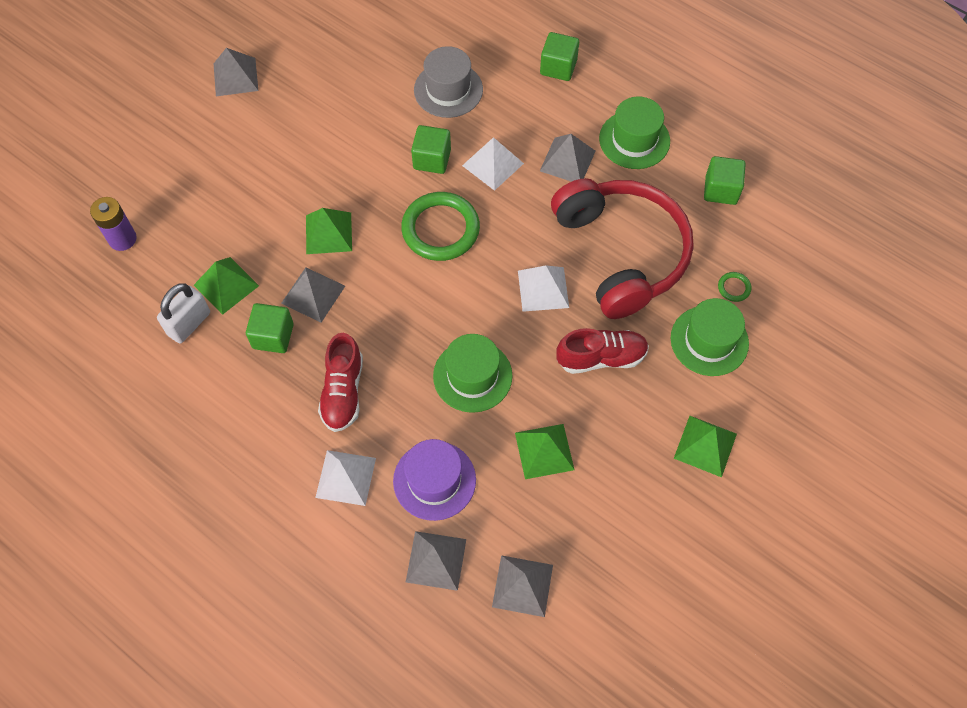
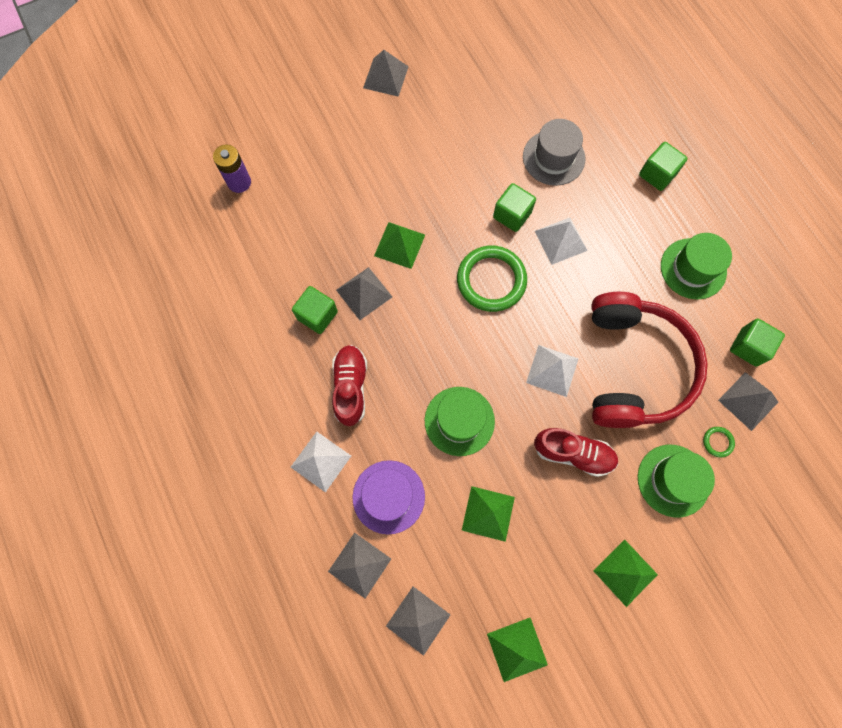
camera: 25 degrees right, 10 degrees up
(189, 323) = (258, 276): white padlock -> none
(226, 285) = (300, 255): green pyramid -> green pyramid (517, 649)
(343, 392) = (350, 387): red shoe -> red shoe turned 150 degrees clockwise
(567, 161) = (626, 264): grey pyramid -> grey pyramid (748, 401)

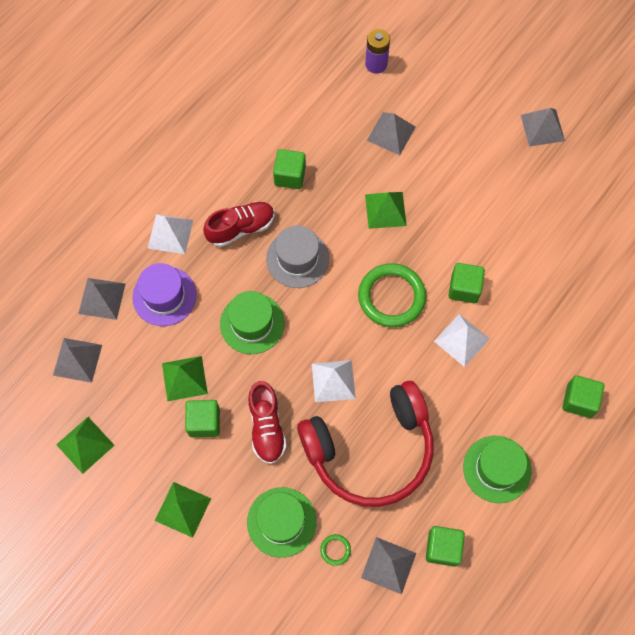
camera: 65 degrees right, 5 degrees down
(364, 293) = (327, 202): grey pyramid -> grey pyramid (391, 133)
(543, 513) = (204, 422): none -> green cube
(553, 158) = (543, 301): grey hat -> grey hat (297, 259)

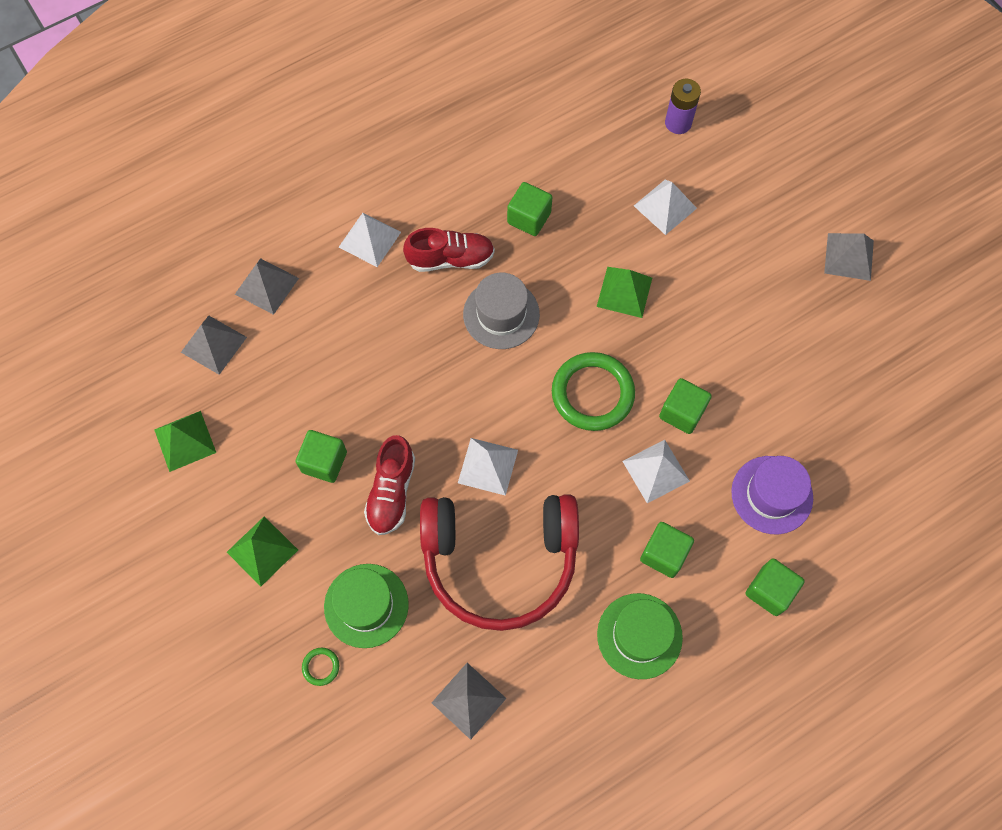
camera: 20 degrees right, 0 degrees up
(164, 296) = (336, 306): purple hat -> purple hat (772, 494)
(184, 378) = (322, 405): green pyramid -> none
(252, 323) = (421, 370): green hat -> none
(335, 550) = (414, 660): green ring -> green ring (321, 667)
(391, 133) = (665, 207): grey pyramid -> white pyramid
(443, 548) = (539, 704): green cube -> green cube (664, 554)

